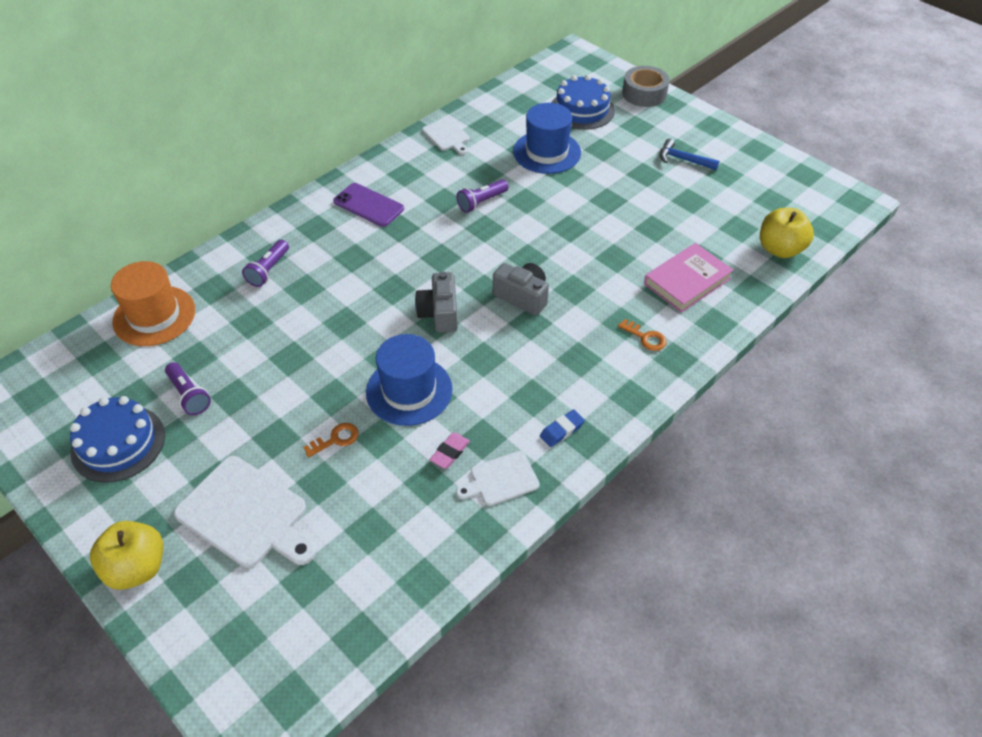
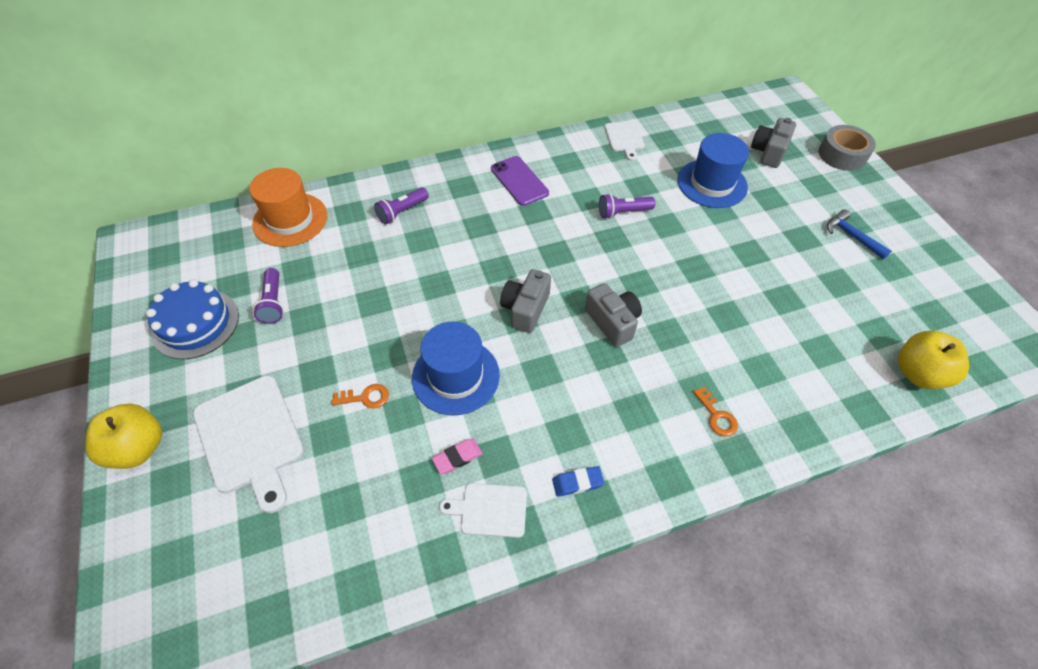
camera: 25 degrees right, 5 degrees up
(582, 109) = (768, 152): blue cake -> grey camera
(687, 281) = (793, 370): pink book -> none

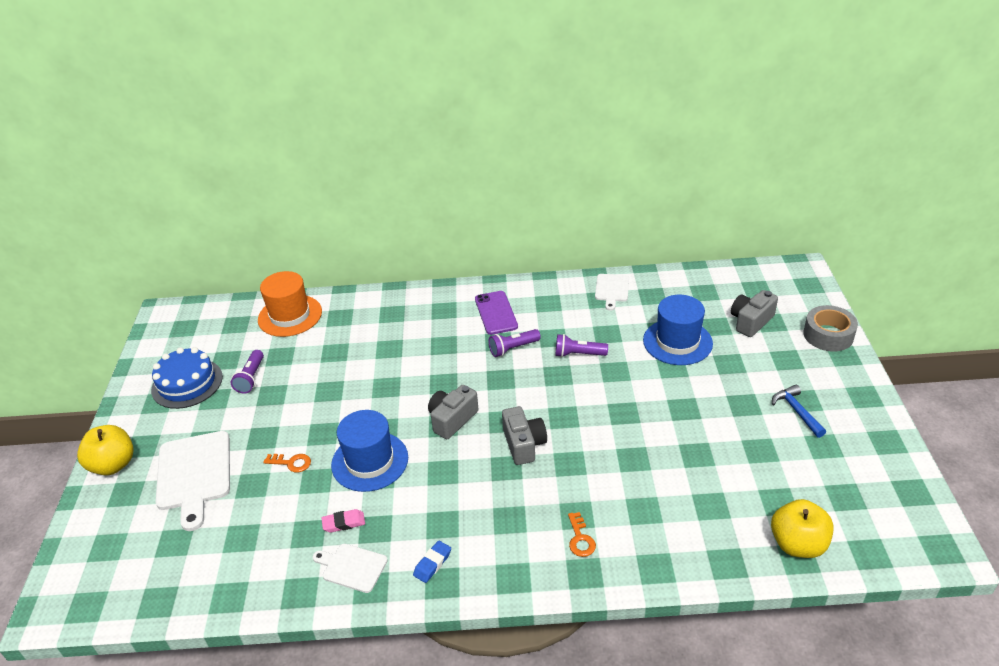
camera: 20 degrees right, 15 degrees down
(402, 212) = (383, 323): purple flashlight -> purple flashlight (513, 348)
(577, 483) = (432, 564): blue eraser -> blue eraser turned 60 degrees counterclockwise

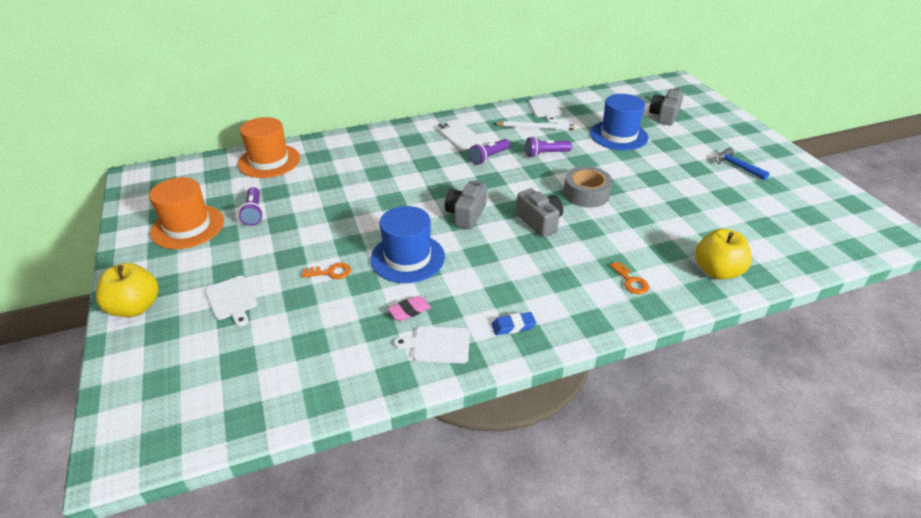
camera: 20 degrees left, 0 degrees up
(187, 383) = (187, 227): blue cake -> orange hat
(194, 474) = (232, 299): white cutting board -> white cutting board, size x0.56
(432, 564) = (513, 326): blue eraser -> blue eraser turned 60 degrees clockwise
(496, 313) = (459, 135): purple phone -> white phone
(587, 315) = (537, 127): none -> white pencil
(797, 544) = (800, 252): yellow apple -> yellow apple (717, 271)
(828, 335) = (725, 117): grey tape -> grey tape (586, 194)

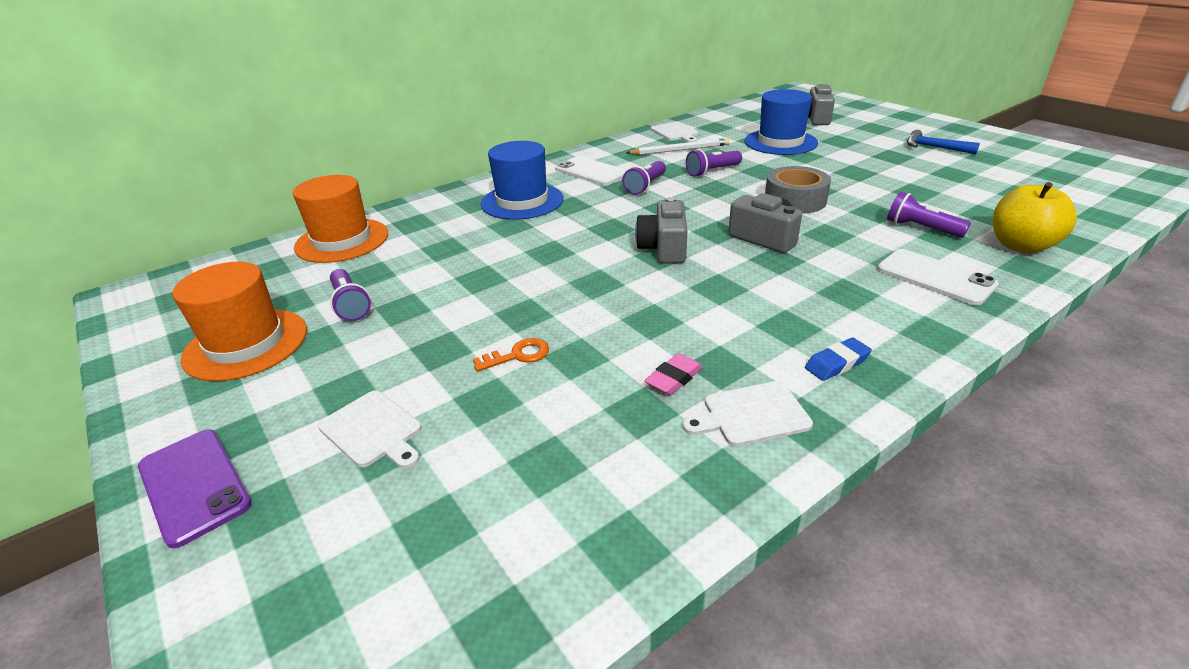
camera: 15 degrees left, 5 degrees down
(135, 307) = (194, 485): yellow apple -> purple phone
(407, 258) = (621, 313): blue hat -> blue hat (522, 201)
(631, 281) = (935, 277): orange key -> white phone
(657, 239) = (921, 228): none -> purple flashlight

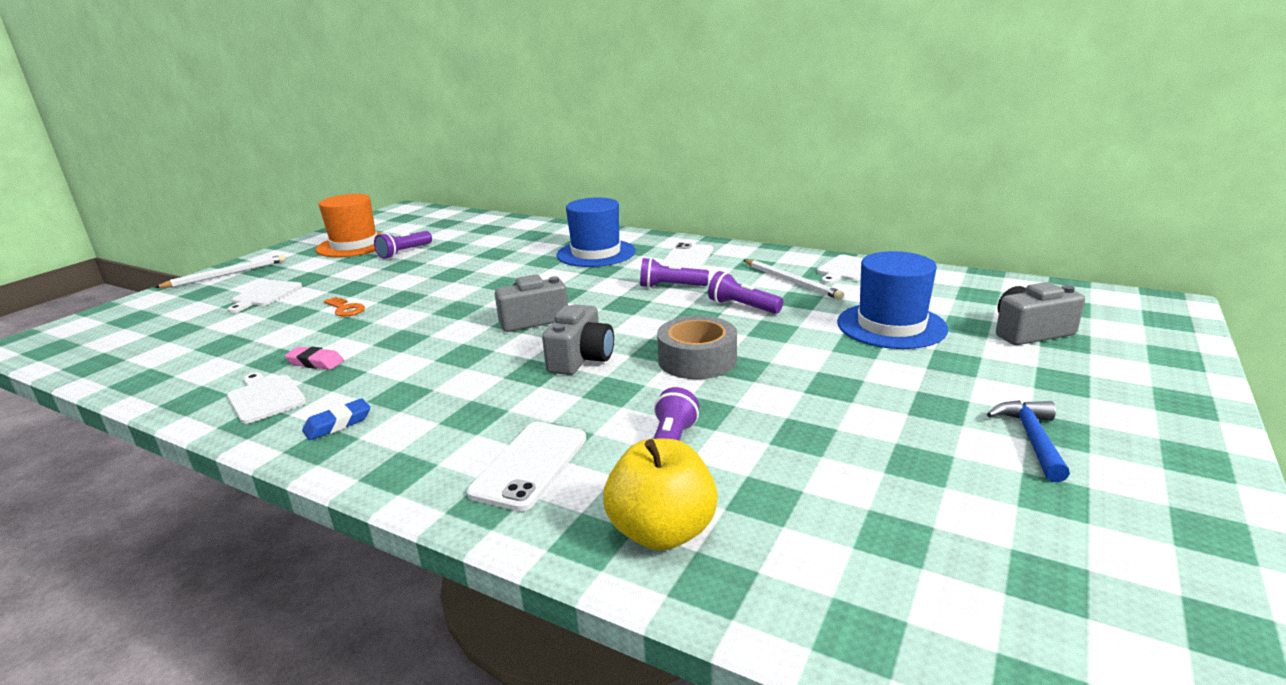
camera: 65 degrees right, 10 degrees down
(194, 485) = (226, 274): purple phone -> white pencil
(342, 240) = (493, 226): orange hat -> none
(836, 363) = (338, 424): blue eraser -> blue eraser turned 75 degrees counterclockwise

